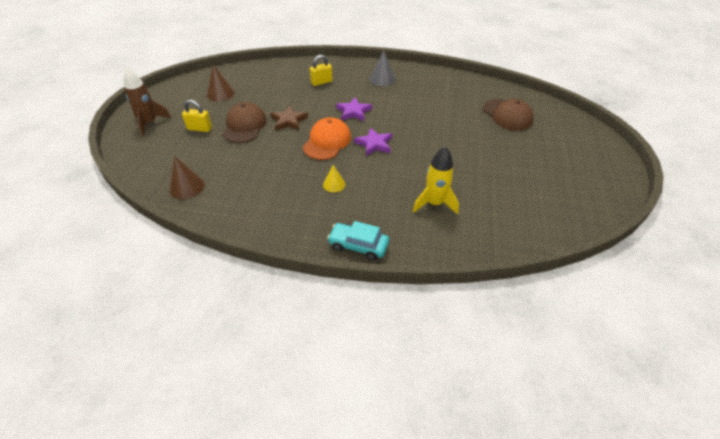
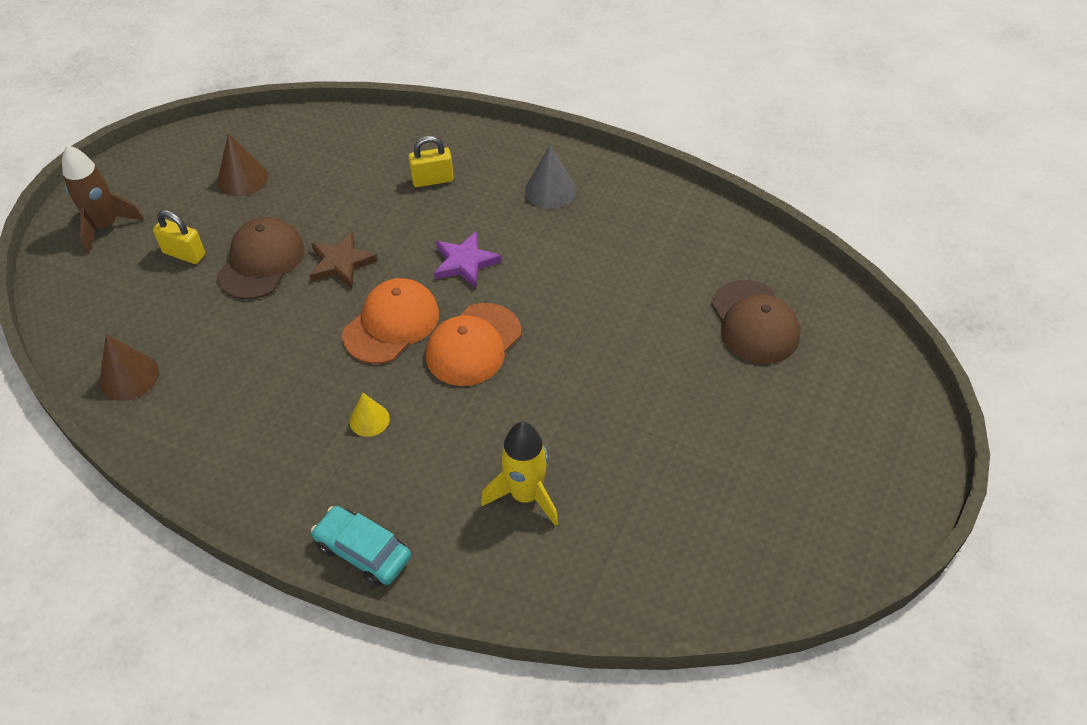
camera: 15 degrees right, 5 degrees up
(374, 144) = (473, 345): purple star -> orange cap

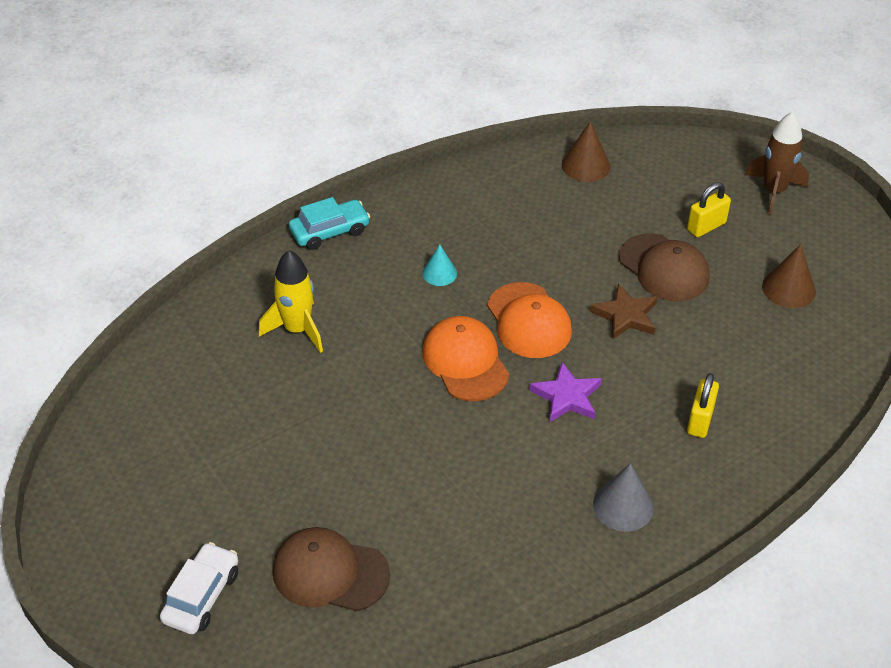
camera: 120 degrees right, 5 degrees down
(369, 420) = (439, 273): yellow cone -> turquoise cone
(848, 390) = (201, 596): none -> white car

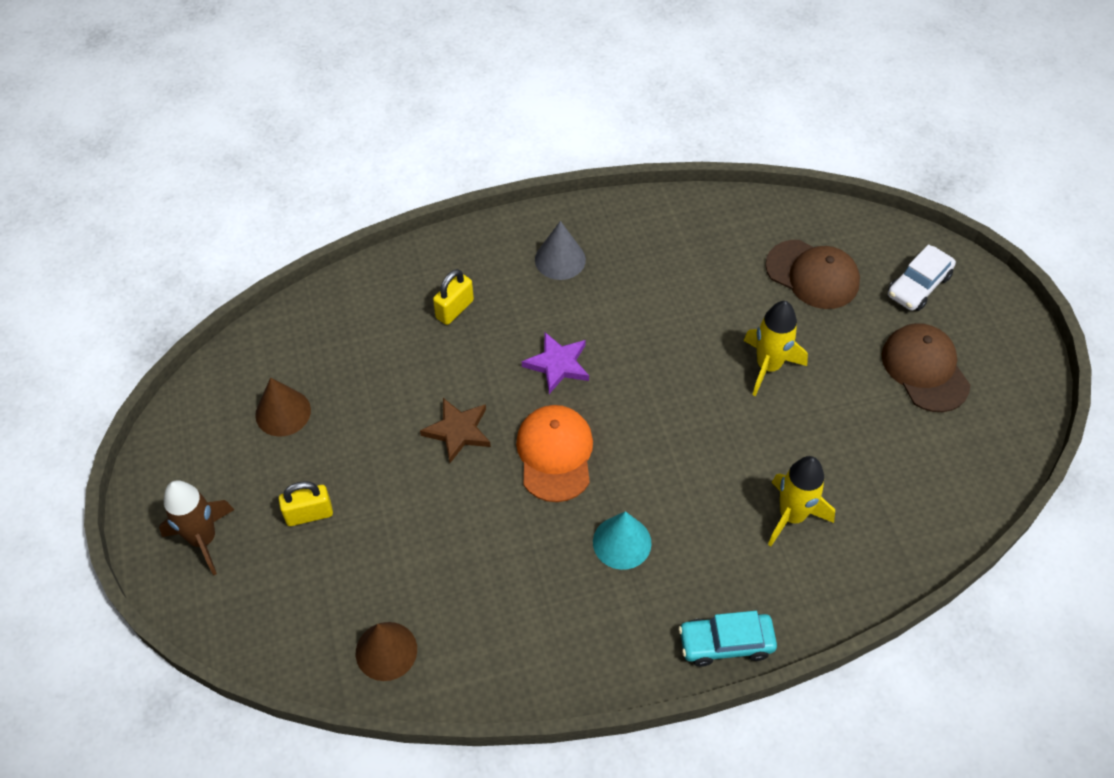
camera: 160 degrees left, 10 degrees up
(354, 454) = (768, 366): none -> yellow rocket
(439, 273) = (622, 542): turquoise cone -> turquoise cone, size x1.51
(465, 361) = (635, 428): orange cap -> none
(664, 268) = (387, 475): brown cap -> brown cap (925, 369)

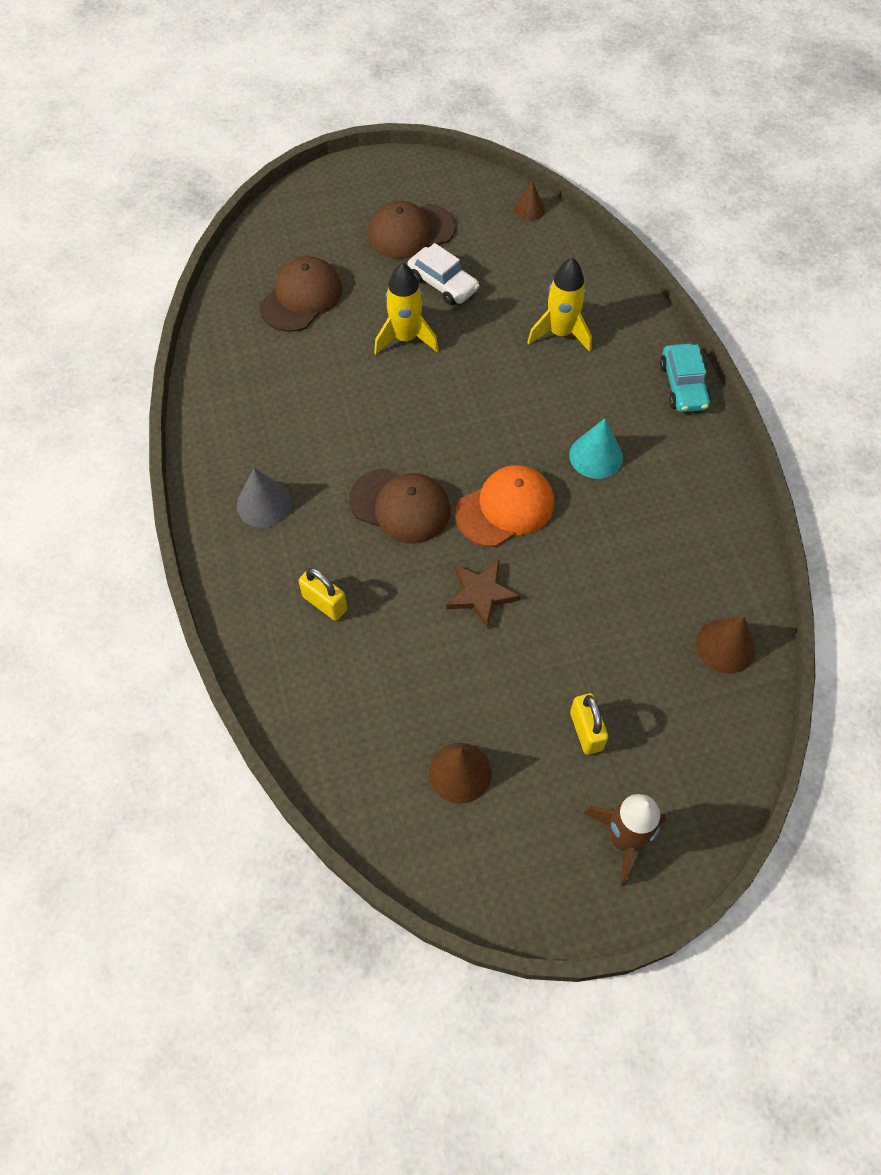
camera: 90 degrees left, 5 degrees up
(555, 454) = (505, 508): orange cap -> orange cap turned 150 degrees clockwise
(557, 364) = (400, 506): purple star -> brown cap
(918, 286) = (320, 225): white car -> white car (443, 283)
(985, 490) = (529, 209): none -> brown cone

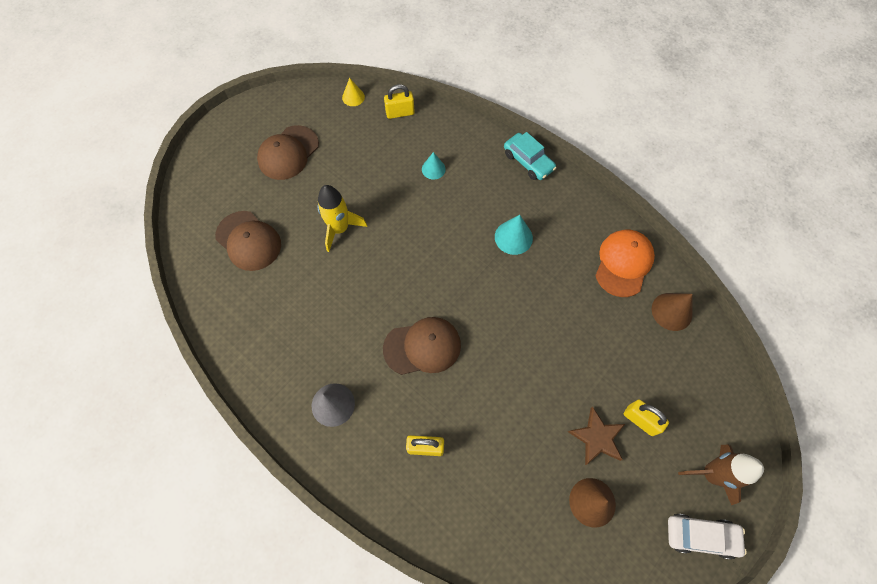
camera: 35 degrees left, 5 degrees up
(301, 297) = (248, 241): brown cap -> brown cap turned 135 degrees clockwise
(443, 283) = (336, 177): white car -> white car (700, 535)
(481, 594) = (515, 373): brown star -> brown star (597, 437)
(505, 508) = (487, 306): orange cap -> orange cap (623, 263)
(529, 209) = (353, 97): brown cone -> yellow cone
(560, 333) = (433, 169): yellow rocket -> turquoise cone
(570, 253) = (400, 113): none -> yellow padlock

